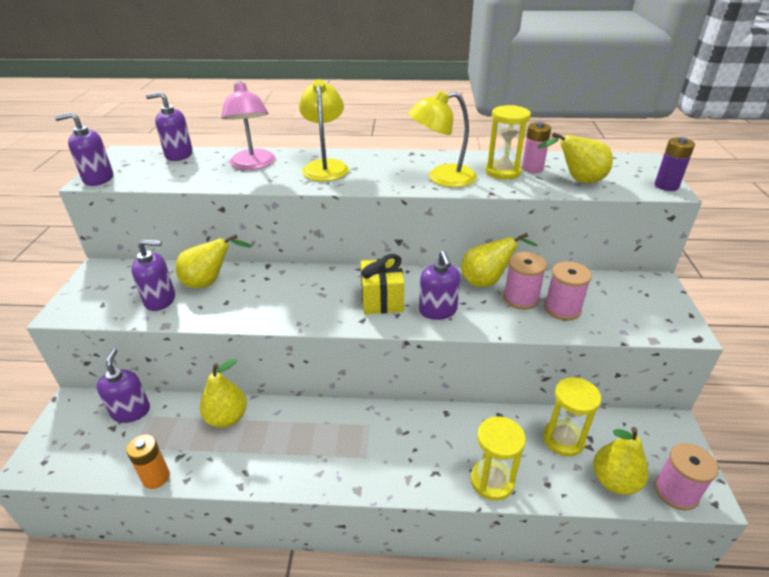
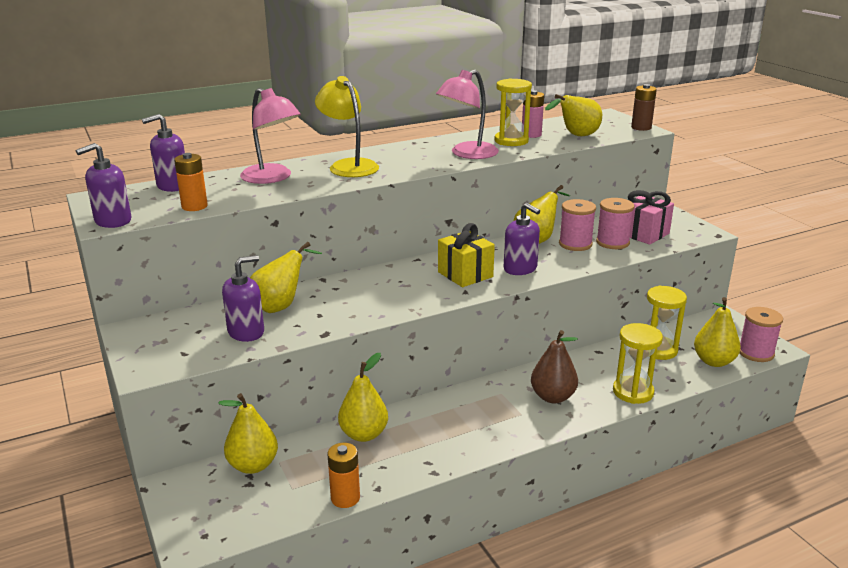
camera: 30 degrees left, 10 degrees down
(131, 411) = (253, 465): purple soap dispenser -> yellow pear
(164, 179) = (194, 206): none -> orange battery
(410, 450) = (553, 397): none -> brown pear
(442, 178) = (467, 154): yellow lamp -> pink lamp
(608, 308) = (644, 234): none -> pink gift
(666, 186) = (641, 127): purple battery -> brown battery

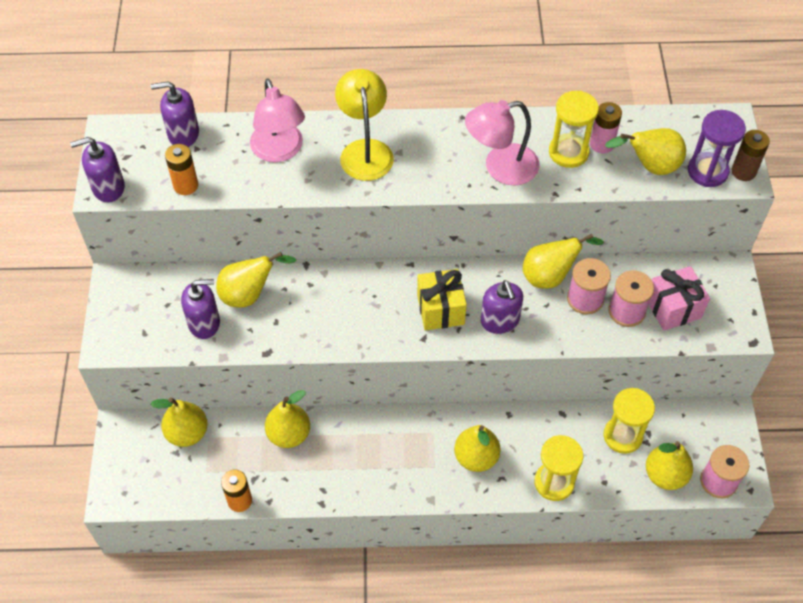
camera: 25 degrees right, 30 degrees up
(553, 397) = (476, 457): brown pear -> yellow pear
(617, 131) = (707, 171): none -> purple hourglass

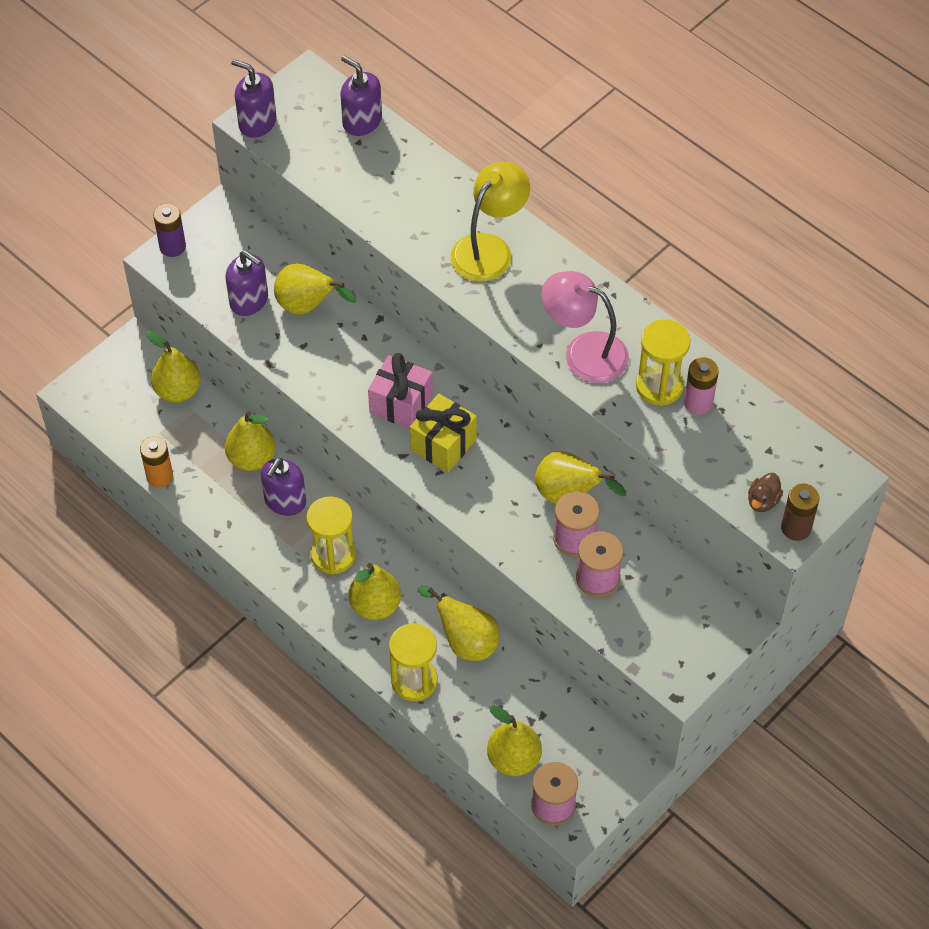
camera: 45 degrees right, 0 degrees up
(106, 330) = (172, 247): none -> purple battery
(186, 185) = (316, 167): orange battery -> none
(279, 151) = (420, 195): pink lamp -> none
(500, 321) = (480, 494): purple soap dispenser -> purple soap dispenser (285, 501)
(622, 436) = (517, 697): yellow hourglass -> yellow hourglass (333, 555)
(650, 167) = (716, 455): yellow pear -> yellow pear (465, 641)
(673, 308) = (642, 610): pink gift -> pink gift (401, 404)
(707, 171) = (763, 501): purple hourglass -> brown duck

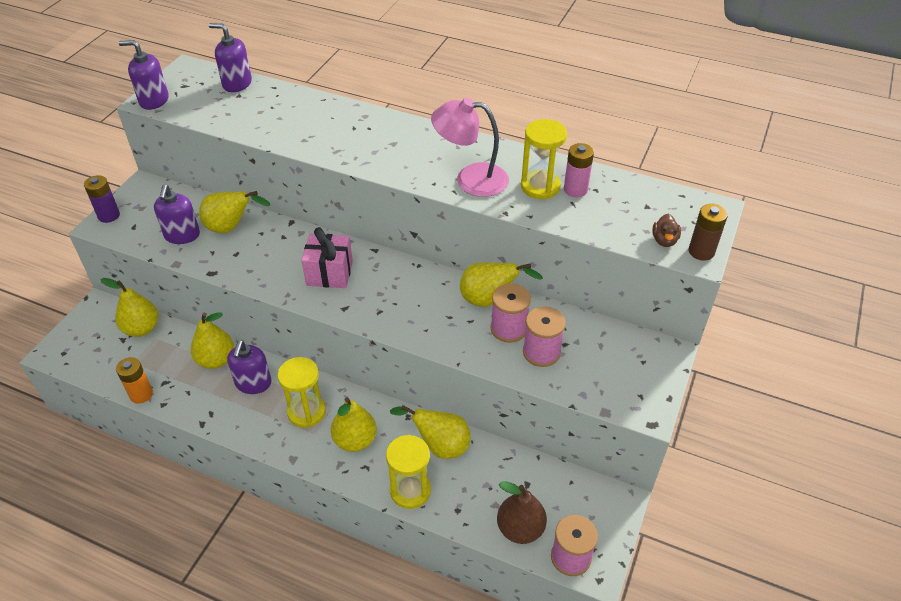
camera: 20 degrees left, 10 degrees down
(249, 301) = (182, 235): purple soap dispenser -> purple soap dispenser turned 75 degrees clockwise
(443, 444) = (374, 291): yellow gift -> none
(489, 248) = (366, 134): yellow lamp -> none
(513, 759) = (520, 529): yellow pear -> brown pear

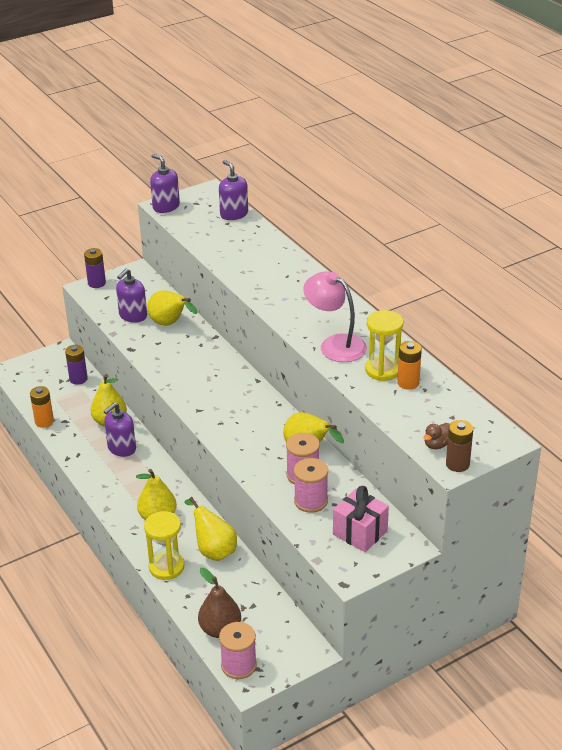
camera: 35 degrees right, 10 degrees down
(141, 328) = (78, 379): yellow pear -> purple battery
(306, 412) = (141, 483): yellow hourglass -> none
(329, 273) = (210, 382): pink gift -> pink gift (360, 533)
(575, 189) = (408, 383): pink battery -> orange battery

